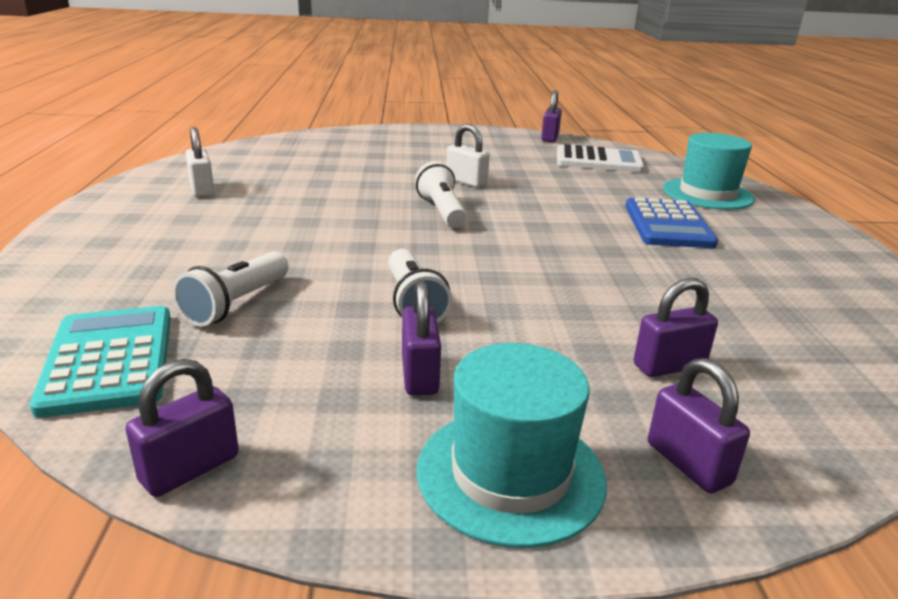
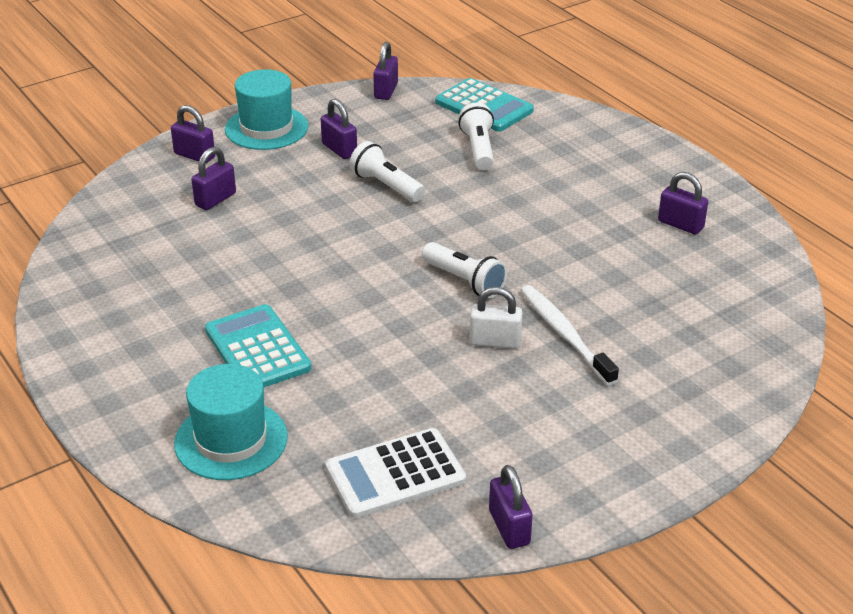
camera: 150 degrees right, 10 degrees up
(202, 189) = (680, 224): white padlock -> purple padlock
(411, 172) = (564, 334): none -> white toothbrush
(667, 225) = (257, 349): blue calculator -> turquoise calculator

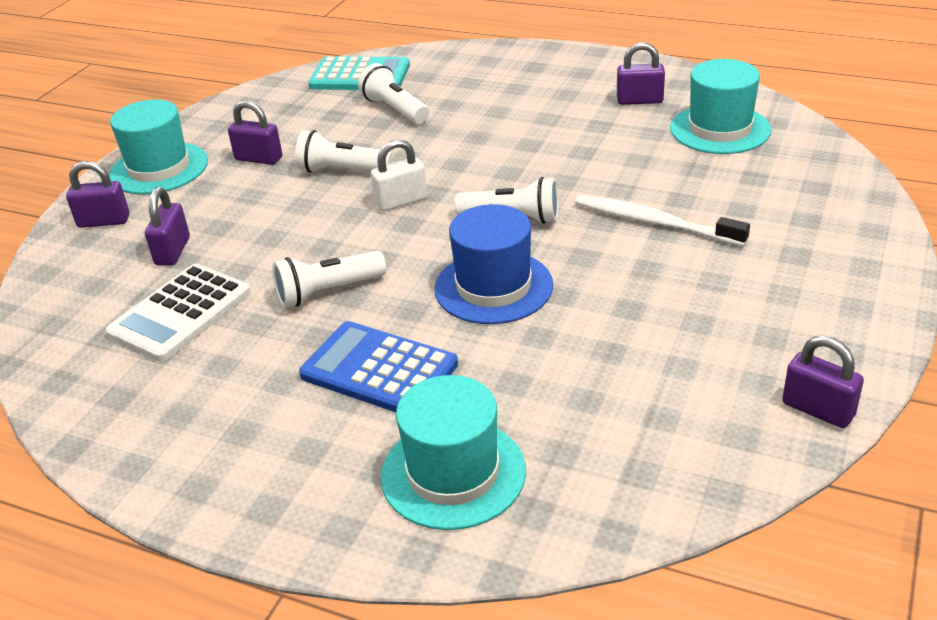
camera: 30 degrees left, 0 degrees up
(257, 349) = (379, 370): turquoise calculator -> blue calculator
(282, 277) = (328, 291): none -> white flashlight
(386, 91) = (250, 95): purple padlock -> none
(392, 327) = (493, 287): none -> blue hat
(395, 474) = (657, 417): white calculator -> white calculator (180, 313)
(495, 341) = (602, 256): white padlock -> white padlock (401, 201)
(715, 280) = (720, 129): none -> turquoise hat

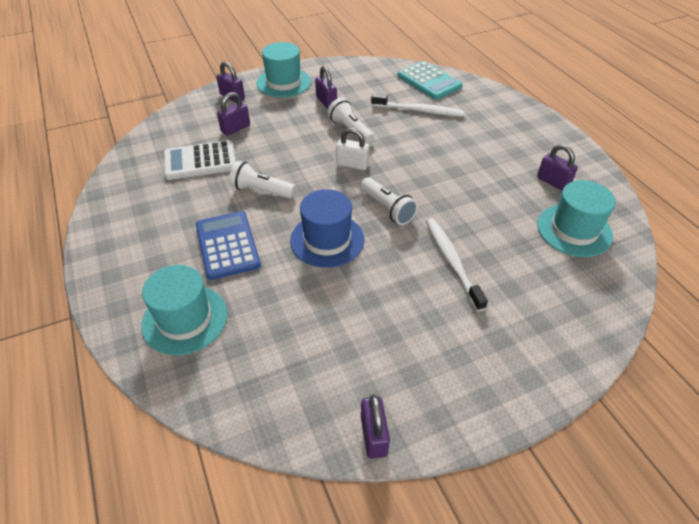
camera: 40 degrees right, 10 degrees up
(395, 109) = (419, 110): white flashlight -> white toothbrush

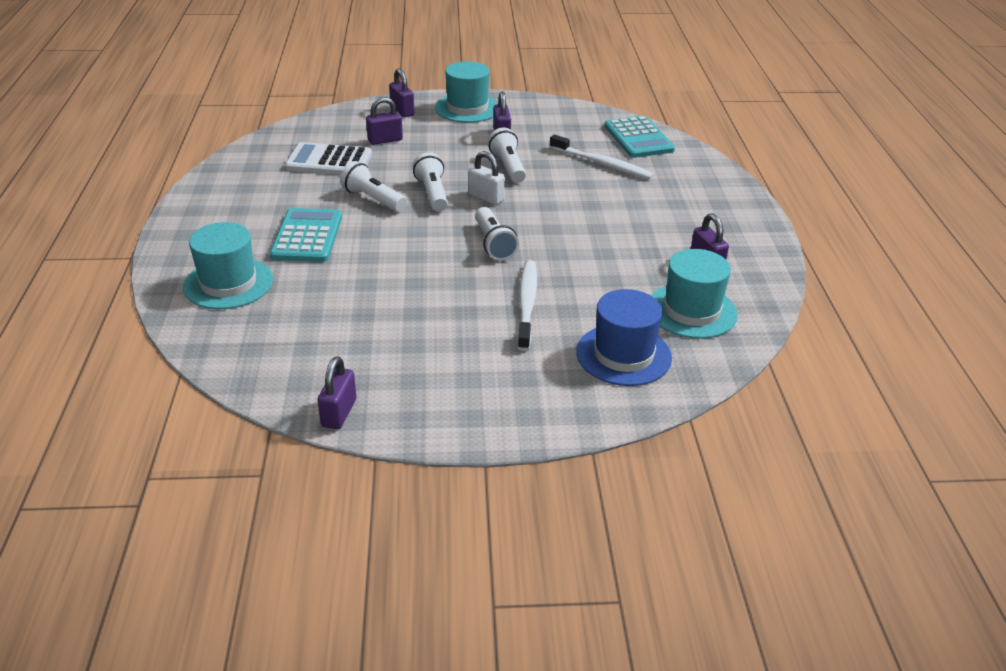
camera: 20 degrees right, 10 degrees down
(227, 245) = (307, 236): blue calculator -> turquoise calculator
(307, 172) = (432, 193): none -> white flashlight
(327, 240) = (409, 255): blue hat -> blue hat (623, 355)

